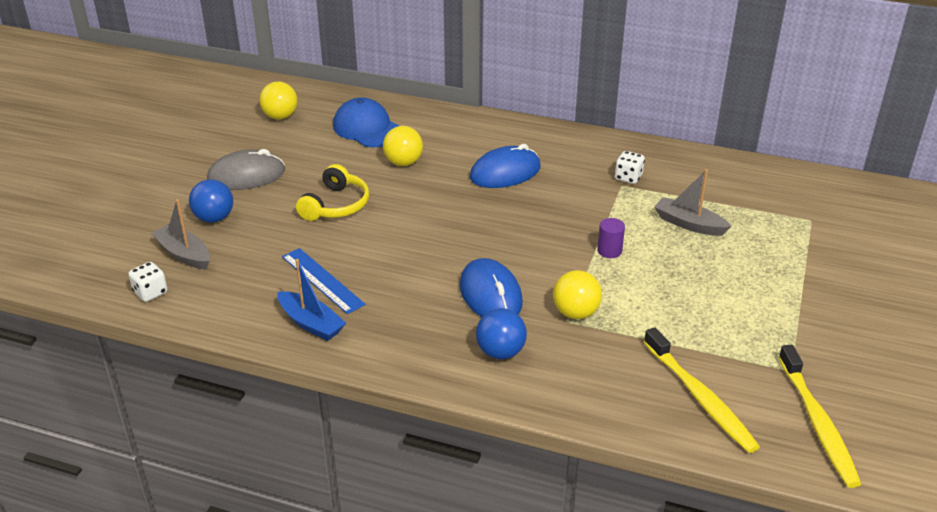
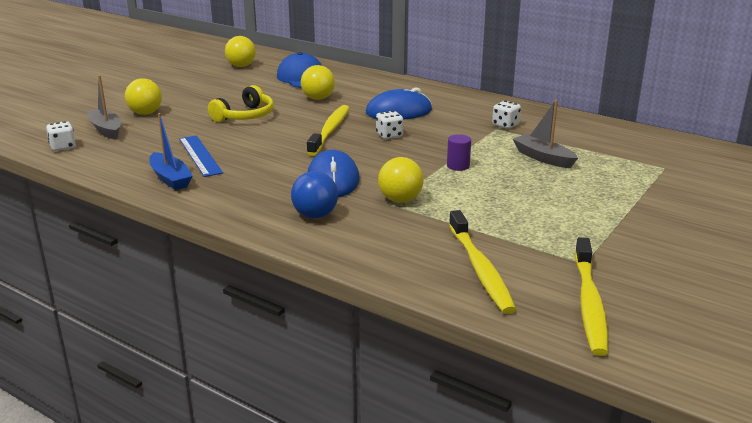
camera: 15 degrees right, 10 degrees down
(214, 218) = (145, 113): blue ball -> yellow ball
(246, 176) = (189, 94): grey mouse -> none
(446, 216) = (330, 131): none -> yellow toothbrush
(514, 214) = (389, 135): none -> white dice

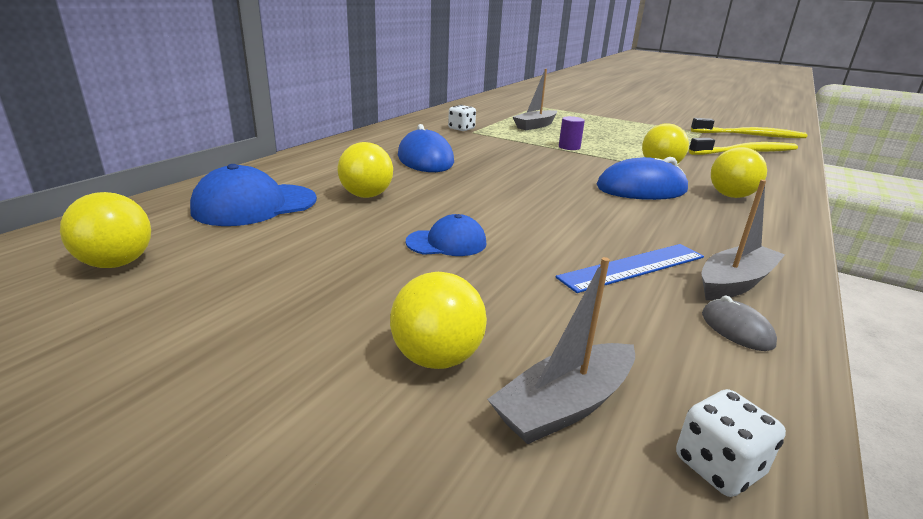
camera: 95 degrees left, 0 degrees up
(129, 168) = (736, 329): none -> grey mouse
(170, 178) = (735, 283): blue boat -> grey boat
(245, 116) = (447, 242): yellow headphones -> blue cap
(315, 215) = (731, 196): blue ball -> yellow ball
(330, 131) = (497, 189): yellow toothbrush -> none
(389, 135) = (503, 165): white dice -> none

